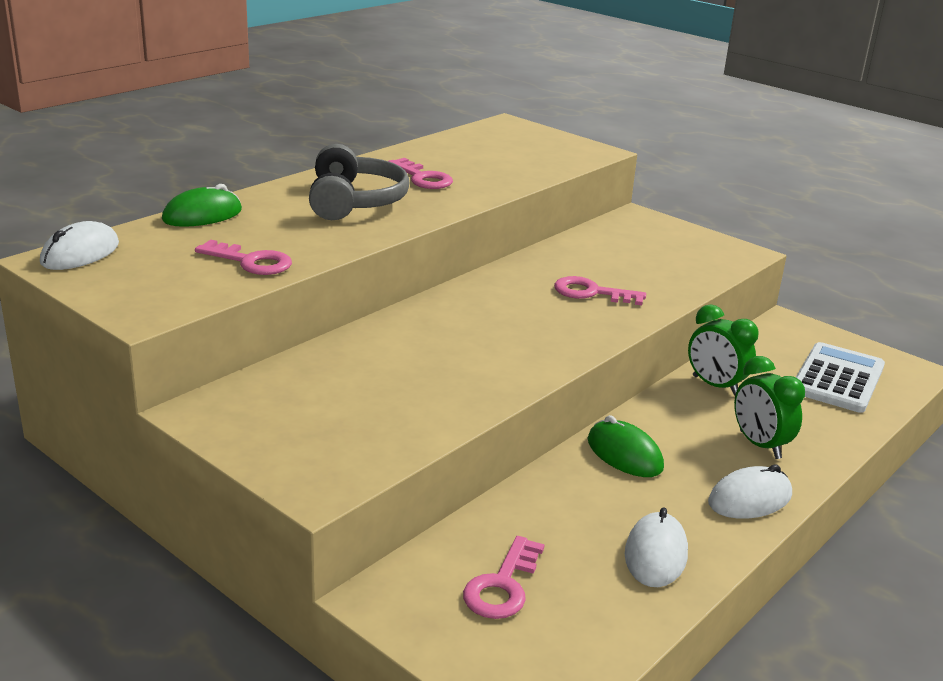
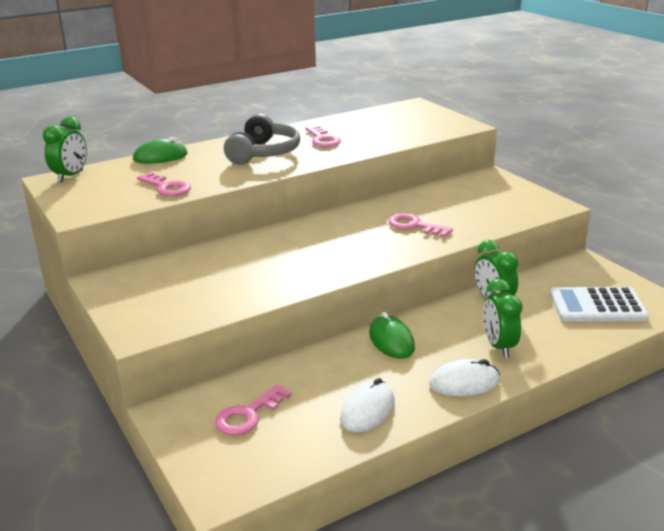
camera: 20 degrees right, 0 degrees up
(80, 253) = (71, 176): white mouse -> green clock
(838, 379) = (597, 306): white calculator -> white calculator turned 135 degrees counterclockwise

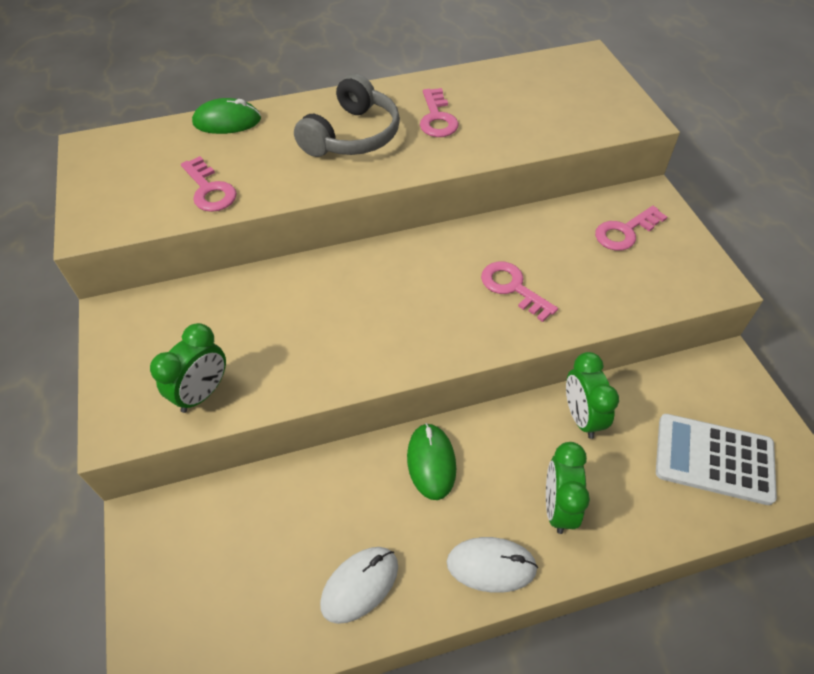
camera: 15 degrees right, 25 degrees up
(71, 176) = (111, 143): green clock -> green clock (202, 393)
(248, 415) = (226, 554): pink key -> pink key (625, 232)

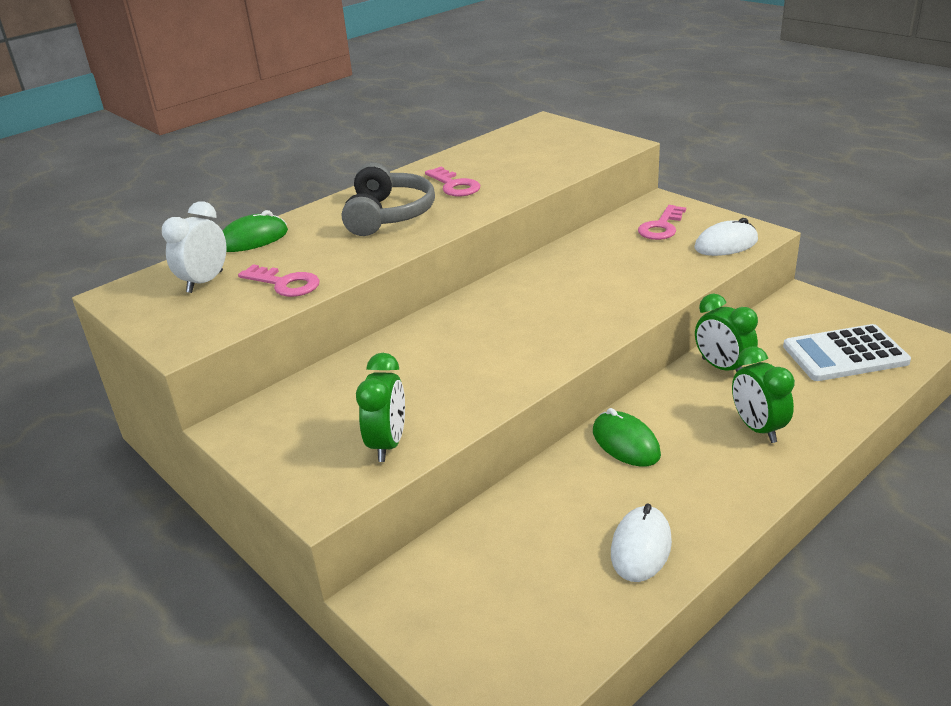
camera: 25 degrees left, 20 degrees down
(155, 160) = (205, 282): none -> white clock
(491, 565) = (740, 486): white mouse -> white mouse (726, 244)
(513, 288) = (605, 285): pink key -> none

